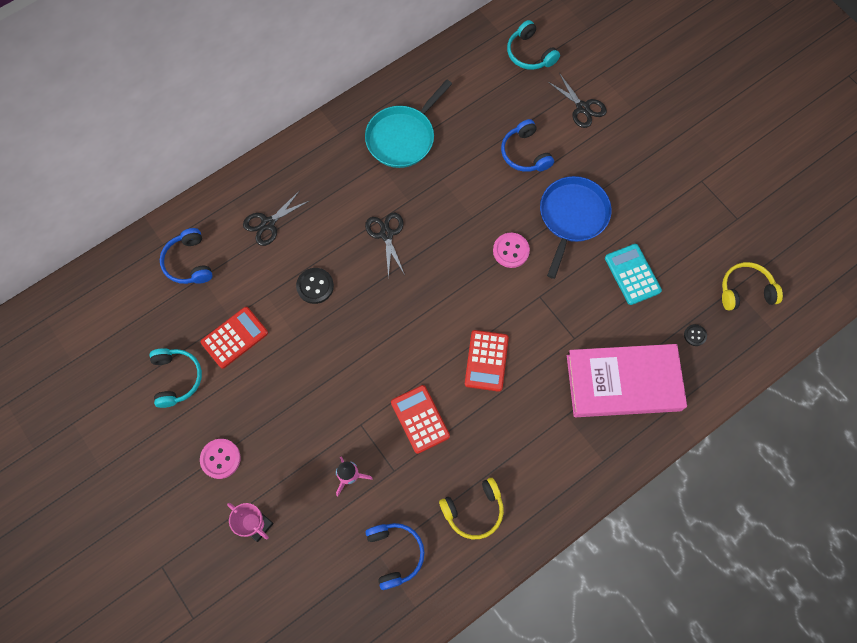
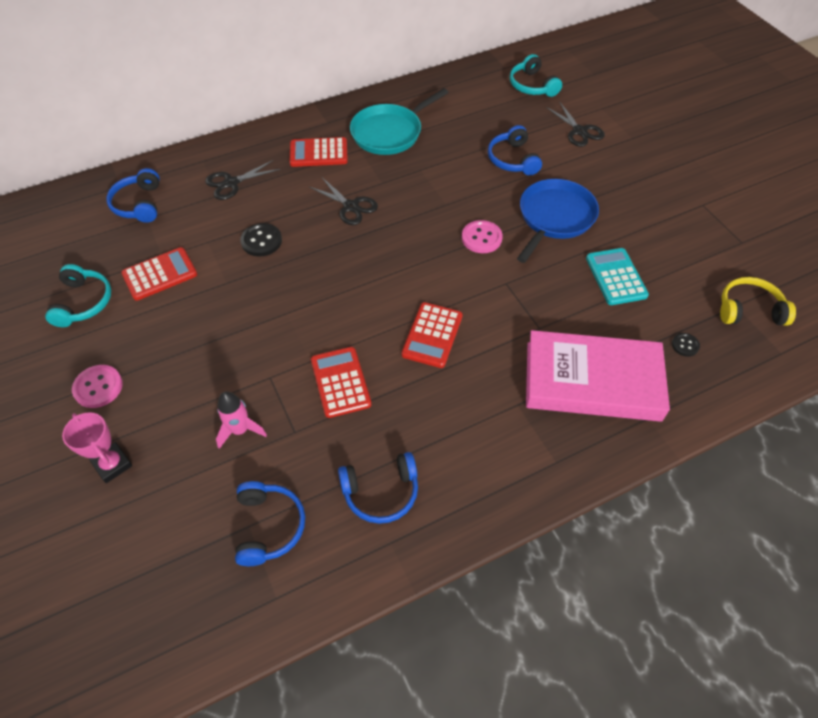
camera: 10 degrees right, 15 degrees down
(341, 174) = (318, 153): none -> red calculator
(386, 234) = (351, 207): black scissors -> black scissors turned 135 degrees clockwise
(474, 510) = (381, 492): yellow headphones -> blue headphones

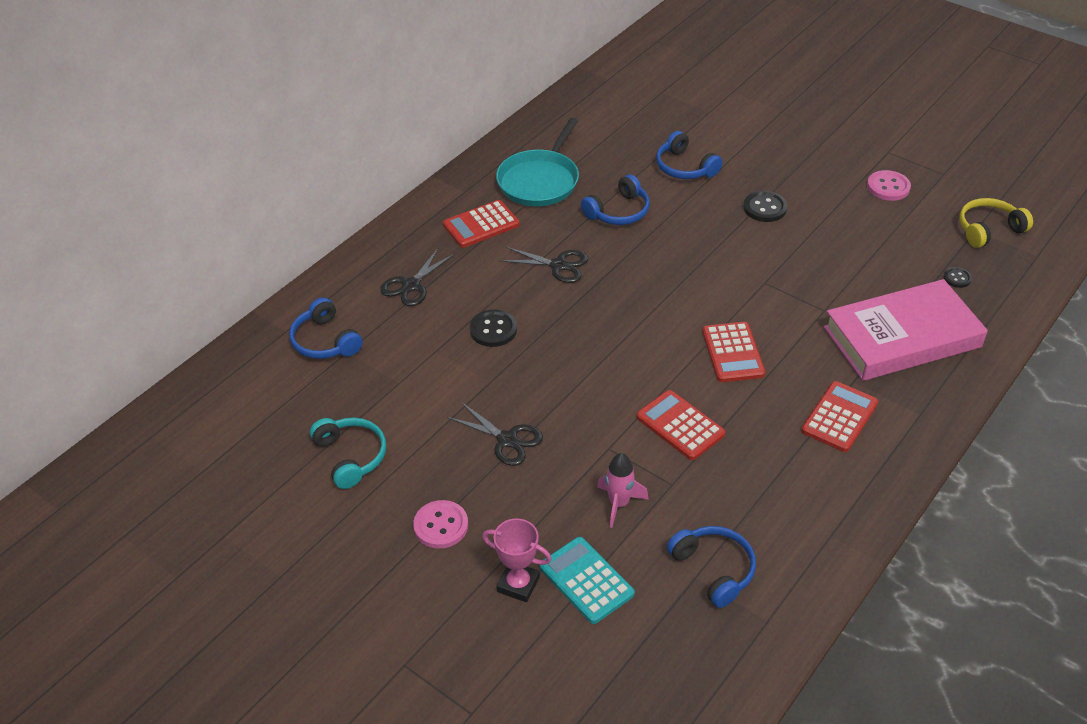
camera: 25 degrees left, 10 degrees down
(160, 274) = (411, 400): red calculator -> red calculator (839, 417)
(381, 492) = (791, 500): blue headphones -> blue headphones (618, 212)
(481, 238) = (711, 250): pink button -> pink button (888, 187)
(532, 86) = (649, 89): turquoise headphones -> none
(554, 217) = (765, 208): blue pan -> black button
(579, 131) = (728, 120): black scissors -> black scissors (507, 440)
(616, 277) = (858, 242): turquoise calculator -> turquoise calculator (586, 580)

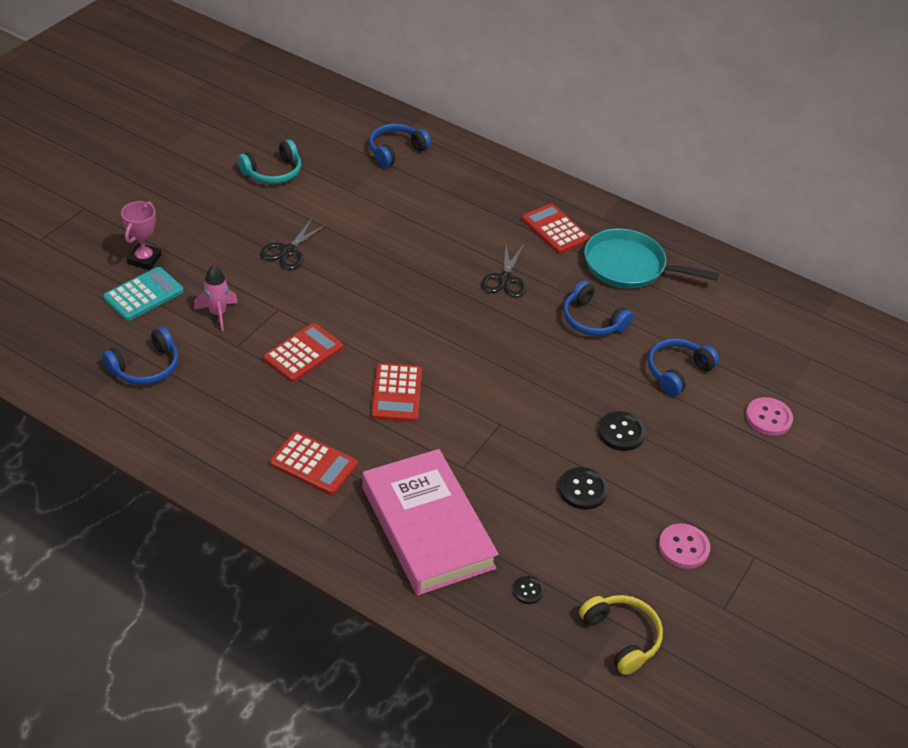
camera: 80 degrees right, 0 degrees up
(411, 285) = (467, 192): black scissors -> none
(441, 526) = (203, 219): pink button -> pink button (768, 418)
(493, 330) = (416, 240): black button -> black button (582, 490)
(732, 353) = (396, 393): red calculator -> red calculator turned 75 degrees counterclockwise

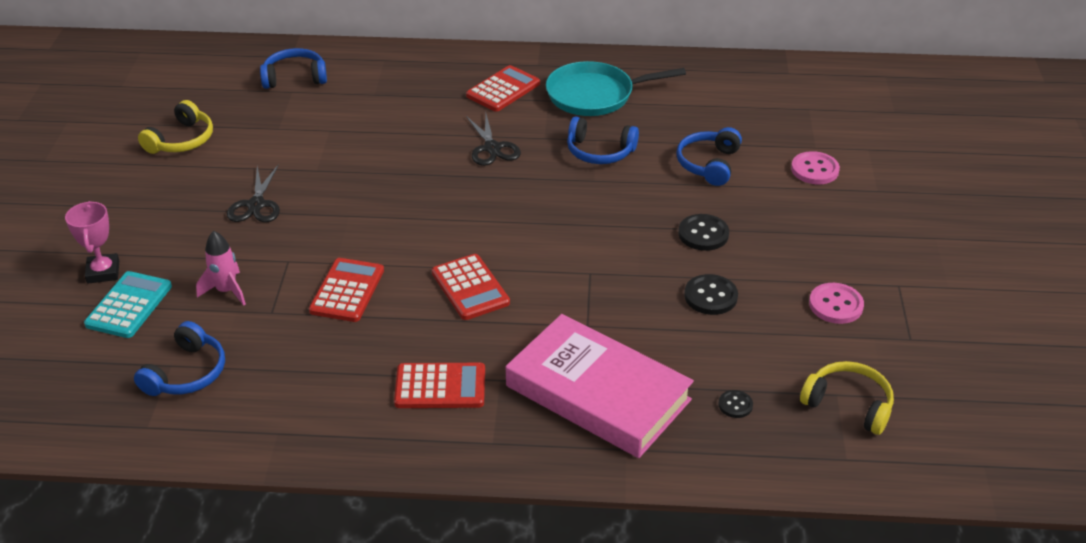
camera: 25 degrees left, 5 degrees down
(273, 172) = (182, 140): turquoise headphones -> yellow headphones
(396, 151) = (295, 77): blue headphones -> blue headphones turned 60 degrees clockwise
(555, 229) = (503, 90): red calculator -> red calculator turned 105 degrees clockwise

